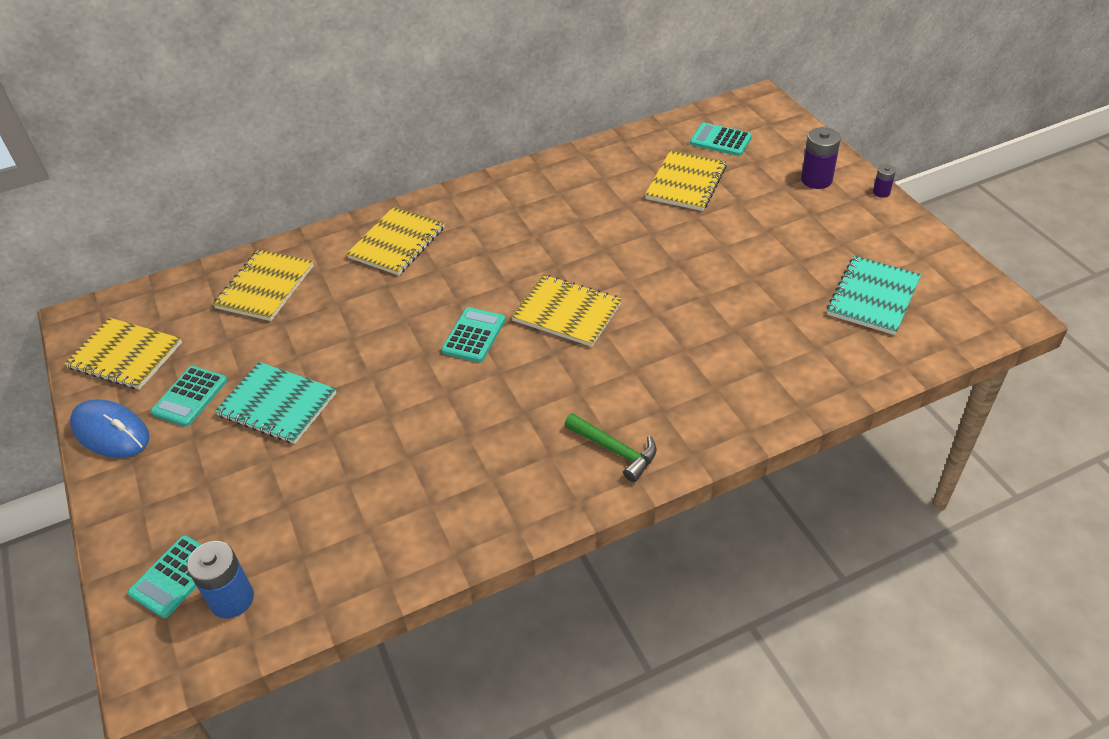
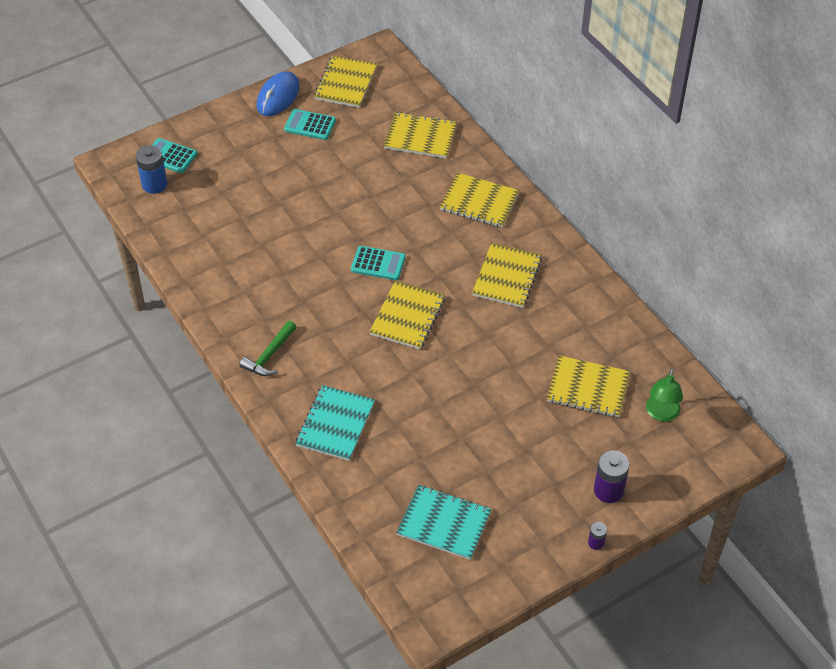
camera: 80 degrees right, 5 degrees up
(277, 404) = (304, 170): turquoise notebook -> turquoise notebook (335, 424)
(520, 229) = (507, 277): none -> yellow notebook
(720, 140) = (661, 414): turquoise calculator -> green lamp

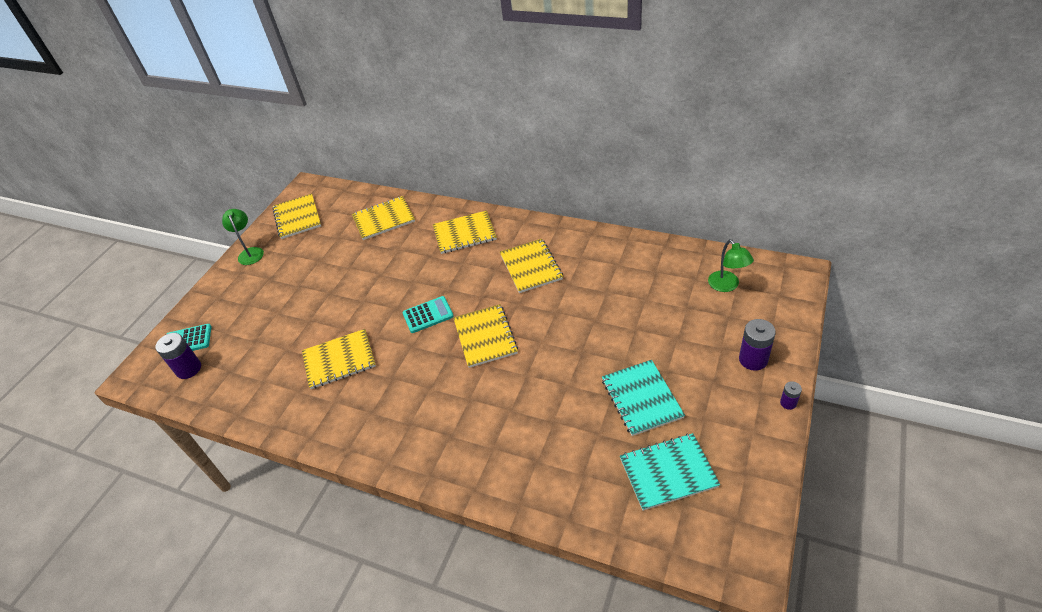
camera: 30 degrees left, 5 degrees down
(154, 184) = (188, 369): blue battery -> purple battery
(269, 355) = (399, 438): green hammer -> none
(278, 96) = (250, 252): blue mouse -> green lamp
(310, 125) = (292, 256): turquoise calculator -> none
(335, 424) = (505, 455): turquoise notebook -> turquoise notebook (641, 398)
(588, 388) = (662, 301): yellow notebook -> yellow notebook (339, 360)

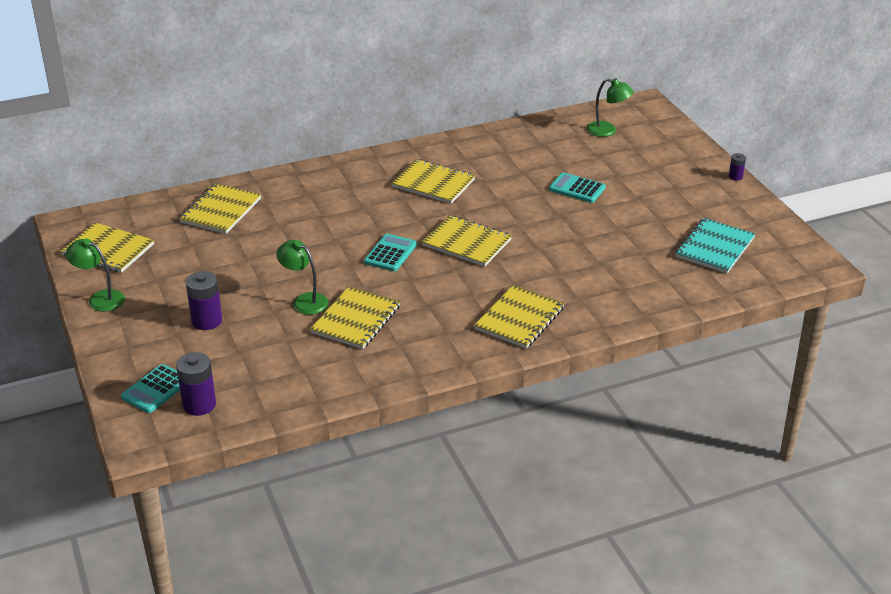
camera: 50 degrees left, 10 degrees down
(334, 323) = (304, 301): none -> green lamp
(464, 233) = (330, 187): yellow notebook -> yellow notebook (519, 319)
(628, 332) = (577, 188): none -> turquoise calculator
(641, 398) = (642, 220): turquoise notebook -> none
(753, 359) = (683, 164): purple battery -> purple battery (207, 321)

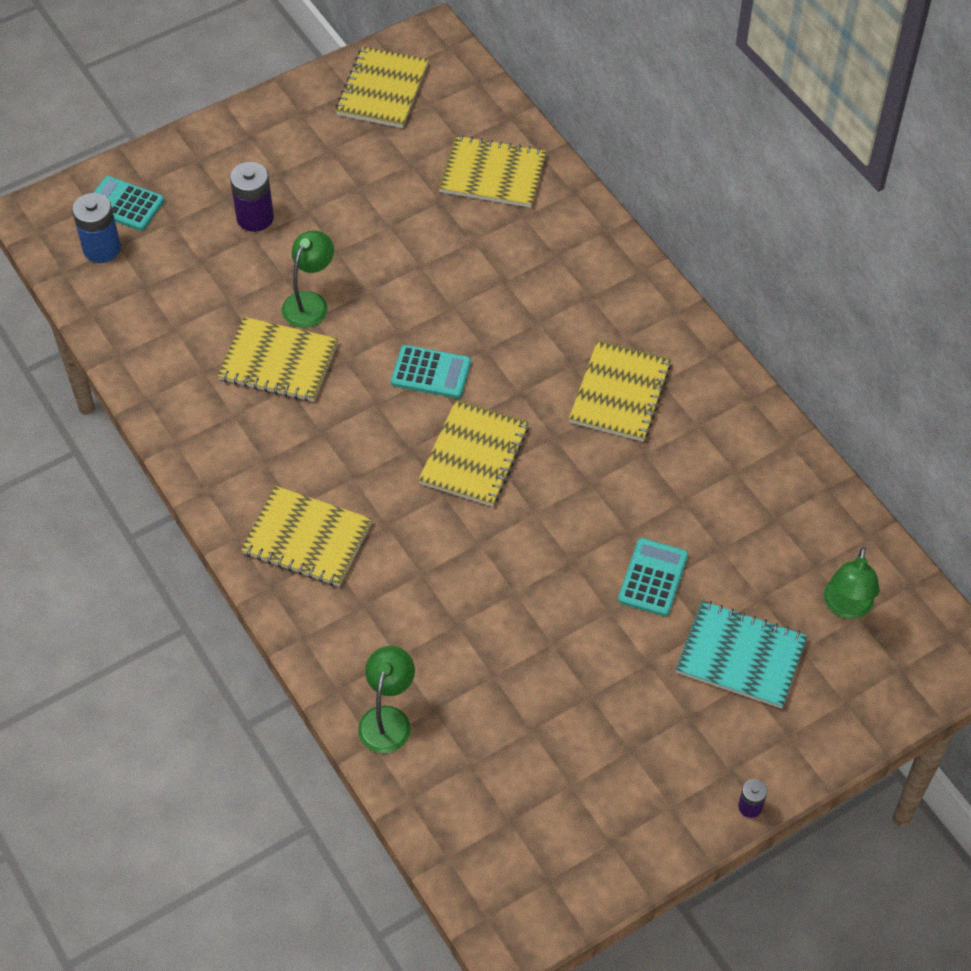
camera: 80 degrees right, 20 degrees up
(100, 298) = (283, 110): green lamp -> green lamp (388, 719)
(199, 405) = (102, 248): purple battery -> blue battery
(715, 248) = (528, 777): turquoise notebook -> turquoise notebook (740, 656)

